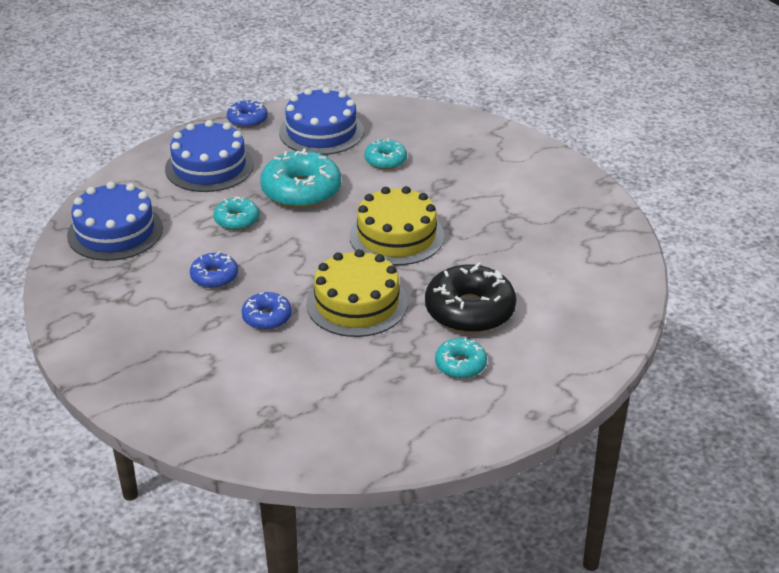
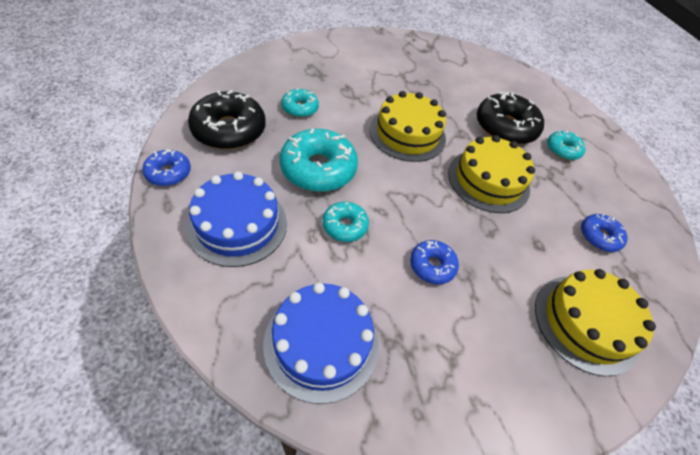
camera: 80 degrees left, 15 degrees up
(189, 381) = (586, 323): none -> yellow cake
(267, 317) = (499, 241): blue donut -> blue donut (599, 237)
(321, 131) = (229, 130): blue cake -> black donut

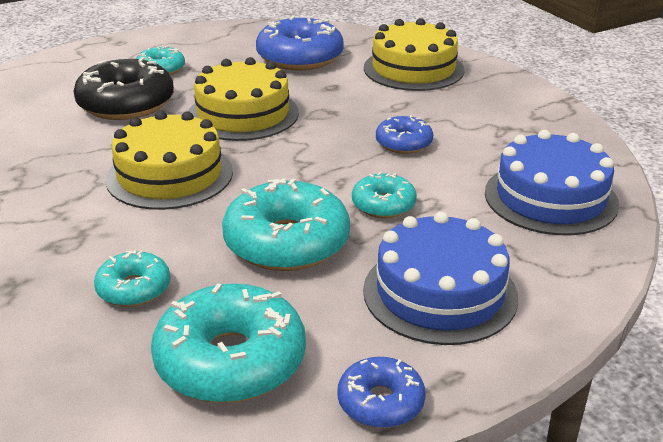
camera: 95 degrees left, 20 degrees down
(229, 130) = (230, 361): black donut -> turquoise donut
(599, 237) = (300, 57): blue donut -> blue donut, size x1.83

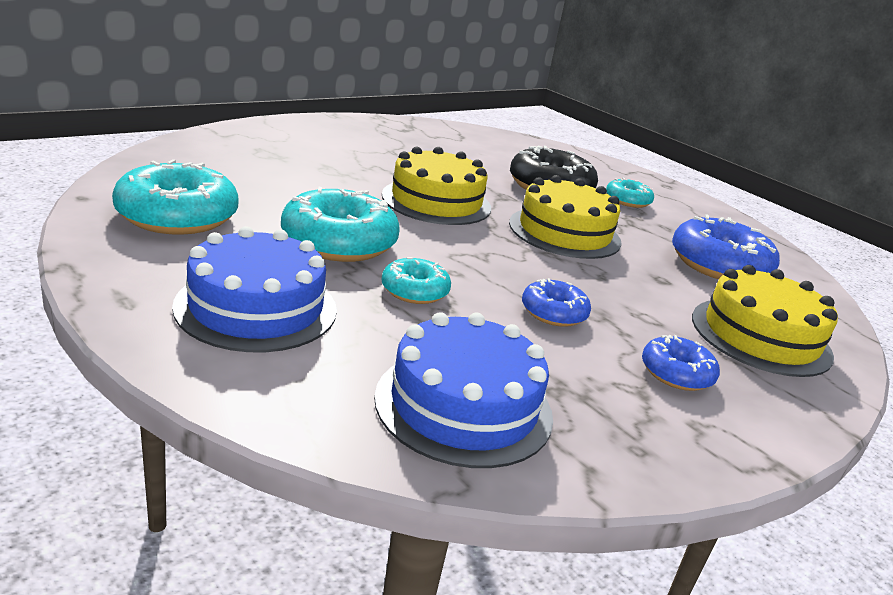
camera: 75 degrees right, 5 degrees down
(134, 289) = (272, 188): turquoise donut -> none
(380, 402) = (105, 267): blue donut -> blue donut (676, 373)

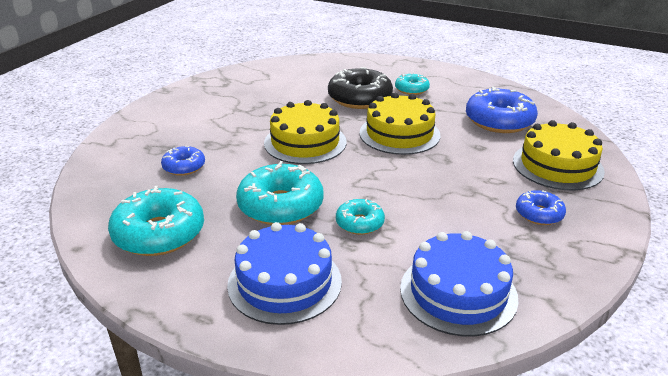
camera: 20 degrees left, 5 degrees up
(553, 313) = (446, 201): blue donut -> blue donut (184, 167)

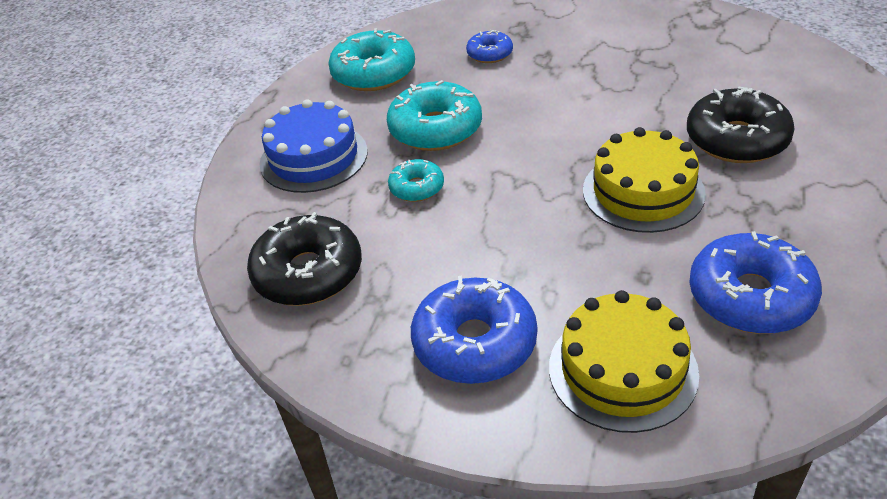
camera: 85 degrees right, 10 degrees up
(305, 142) = (578, 118): yellow cake -> none
(411, 89) = (808, 186): turquoise donut -> none
(458, 292) = (308, 273): blue cake -> black donut
(539, 214) = (474, 343): blue donut -> blue donut, size x1.83

